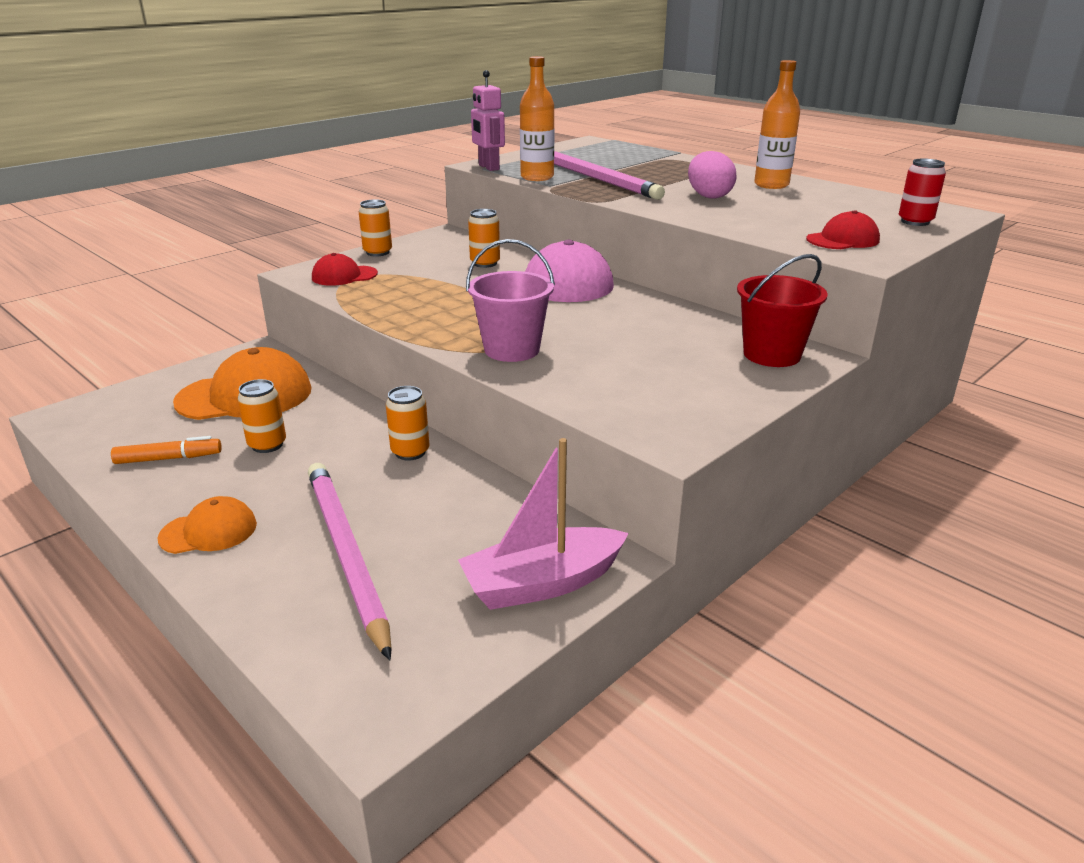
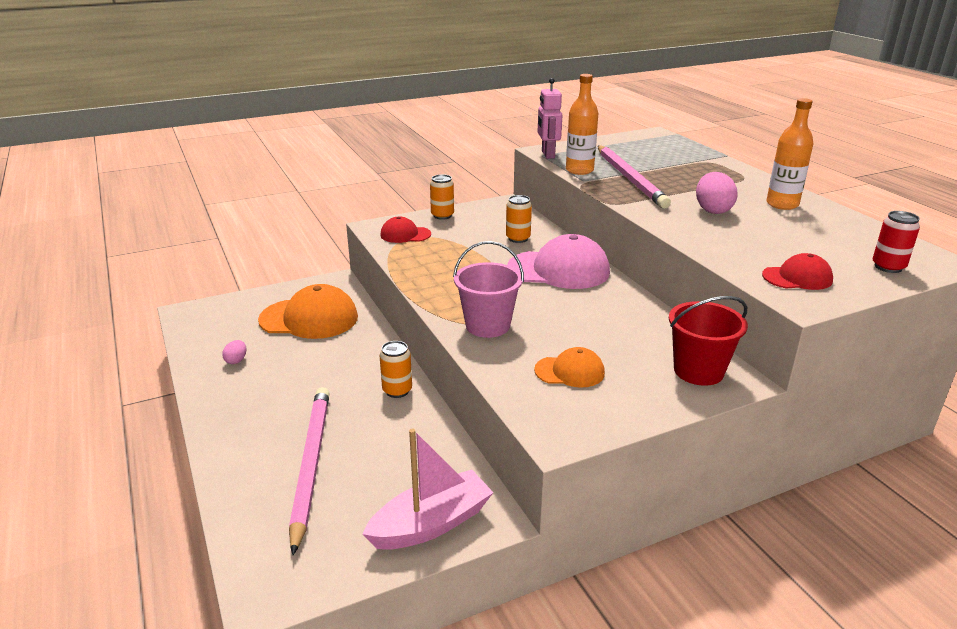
camera: 20 degrees right, 0 degrees up
(168, 458) = (236, 360): orange marker -> pink egg
(209, 531) = (234, 424): orange cap -> orange cap (570, 371)
(267, 445) = (303, 363): orange can -> none
(542, 583) = (431, 524): pink boat -> pink boat turned 150 degrees clockwise

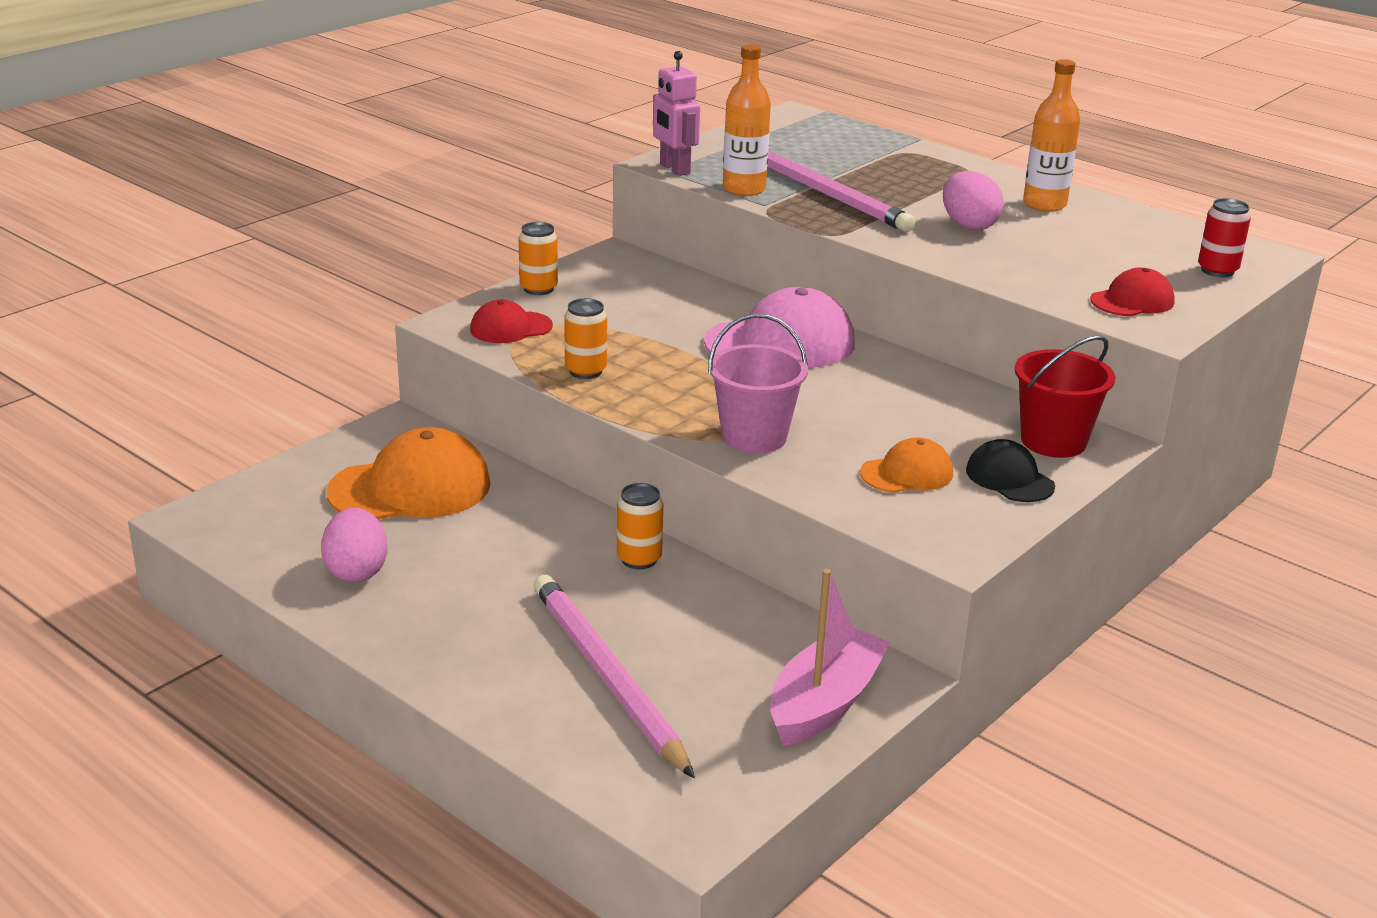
camera: 25 degrees left, 0 degrees up
(236, 360) = (356, 571): pink egg -> pink egg, size x1.87
(518, 238) = (684, 307): orange can -> orange can (585, 371)
(643, 391) = (1009, 478): none -> black cap

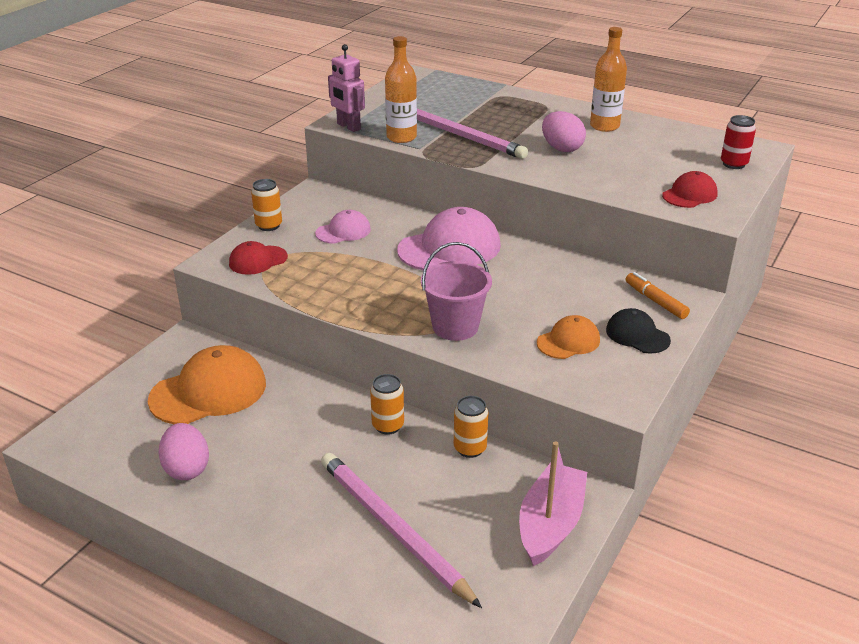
camera: 10 degrees left, 5 degrees up
(585, 371) = (321, 289): orange can -> orange can (470, 448)
(638, 307) = (343, 231): none -> pink cap
(1053, 441) = (655, 301): red bucket -> orange marker

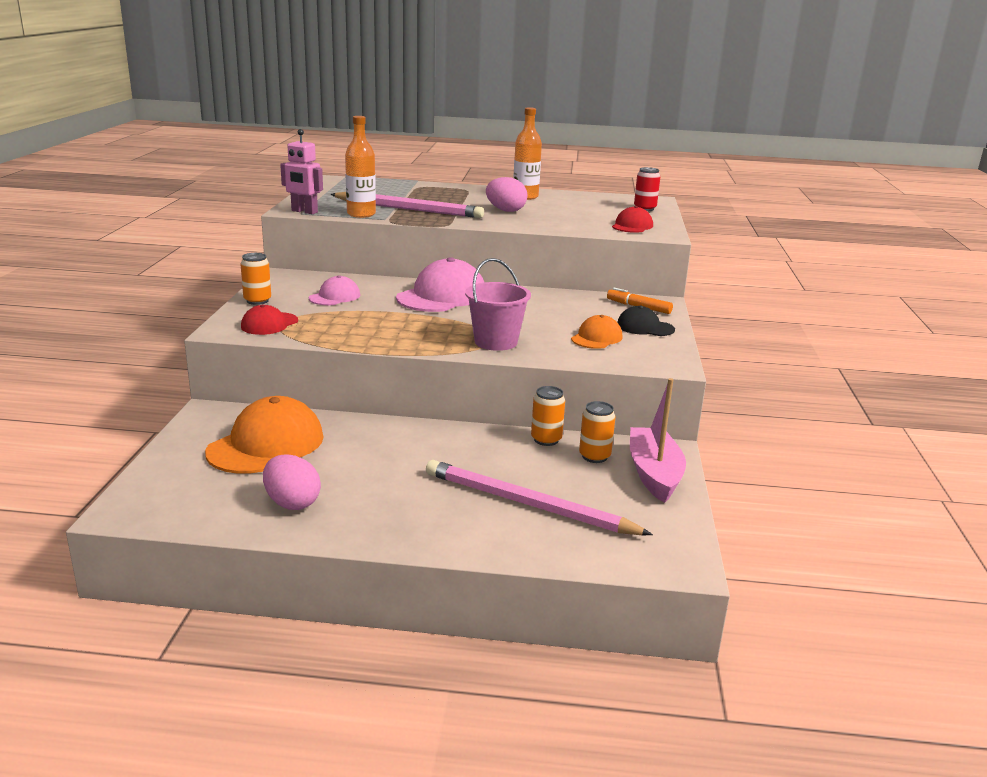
camera: 25 degrees left, 10 degrees down
(388, 426) = (461, 438): orange can -> orange can (594, 456)

